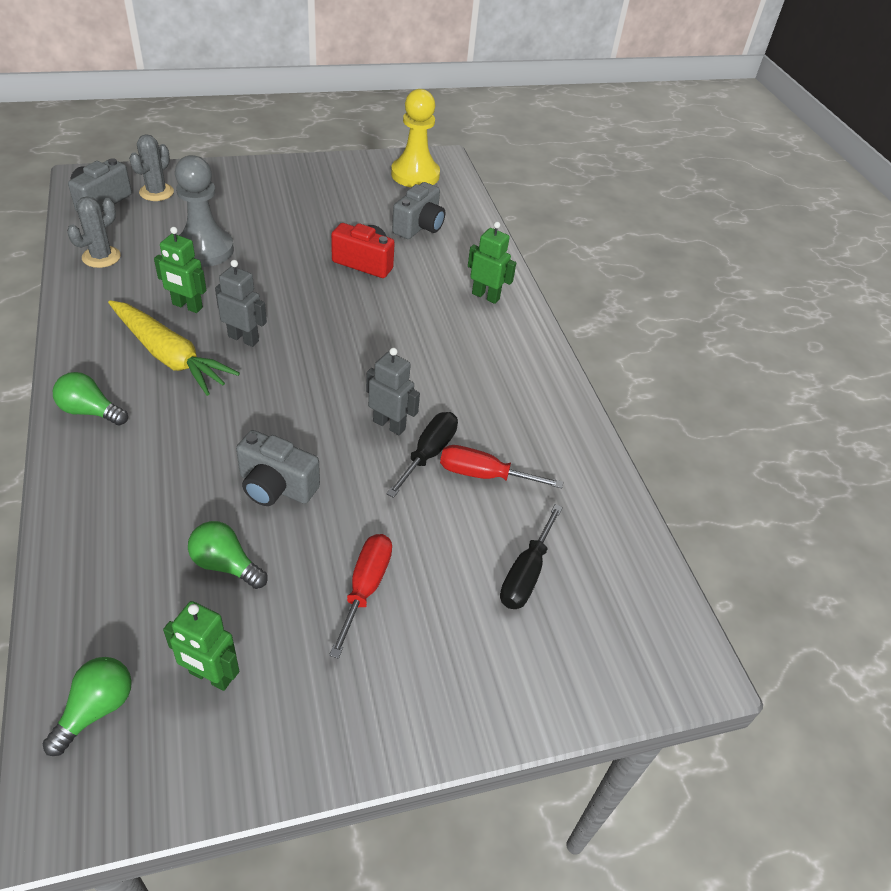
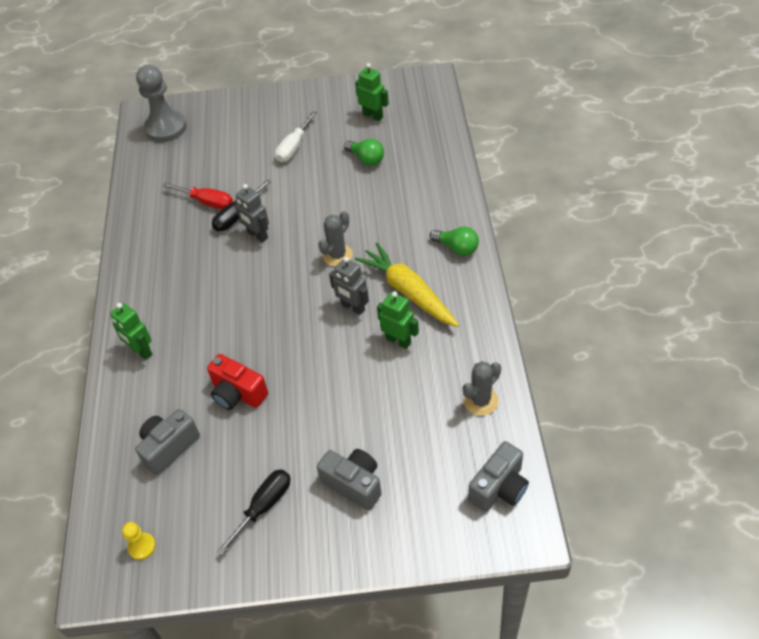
camera: 160 degrees left, 5 degrees up
(96, 709) = (423, 106): green light bulb -> none
(156, 192) = (442, 506): grey cactus -> grey cactus (337, 255)
(205, 249) = (386, 411): grey pawn -> grey pawn (166, 128)
(276, 486) = (336, 198): grey camera -> grey camera (354, 484)
(365, 587) = (294, 147): red screwdriver -> white screwdriver
(415, 175) = (142, 547): yellow pawn -> yellow pawn, size x0.46
(526, 574) = (206, 151): black screwdriver -> black screwdriver (264, 506)

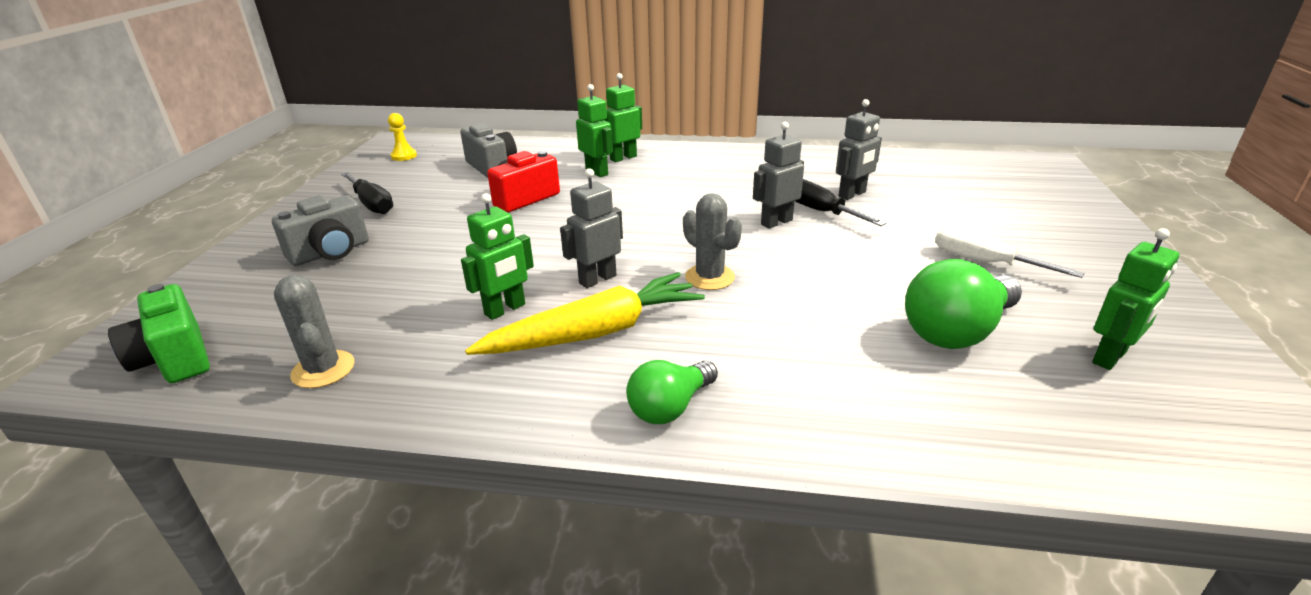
camera: 100 degrees right, 20 degrees down
(166, 128) = (1014, 175): grey pawn -> none
(176, 360) = (597, 172): none -> green robot
(207, 202) = (852, 194): red screwdriver -> grey robot
(366, 159) = (957, 331): green light bulb -> green light bulb, size x1.59
(499, 488) = (174, 359): grey camera -> green camera

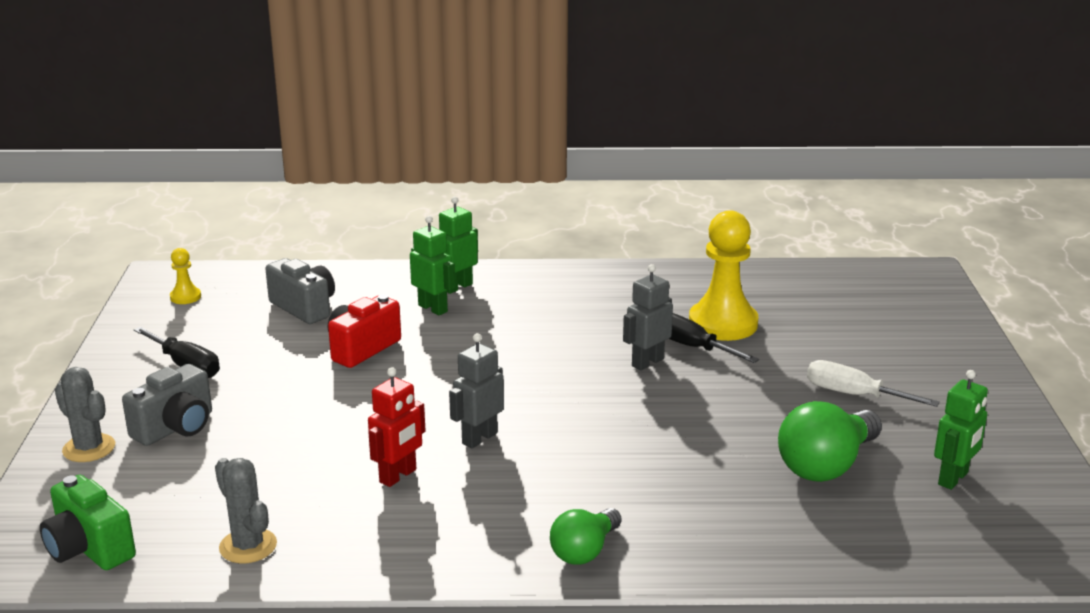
camera: 10 degrees left, 5 degrees down
(505, 310) = (398, 476): green robot -> red robot
(595, 332) = (496, 491): yellow carrot -> none
(709, 277) = (591, 428): grey cactus -> grey cactus (89, 448)
(852, 194) = (723, 323): grey robot -> yellow pawn

